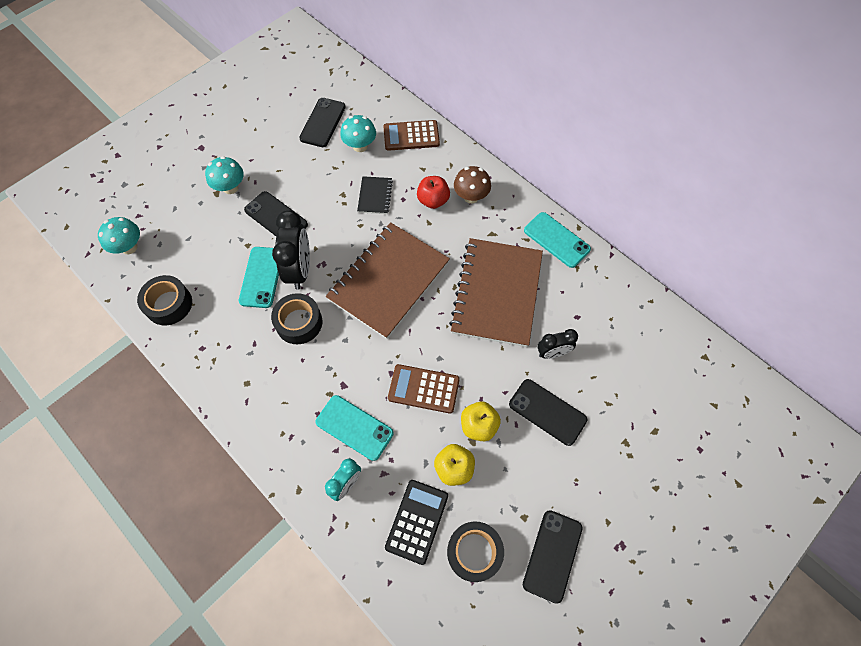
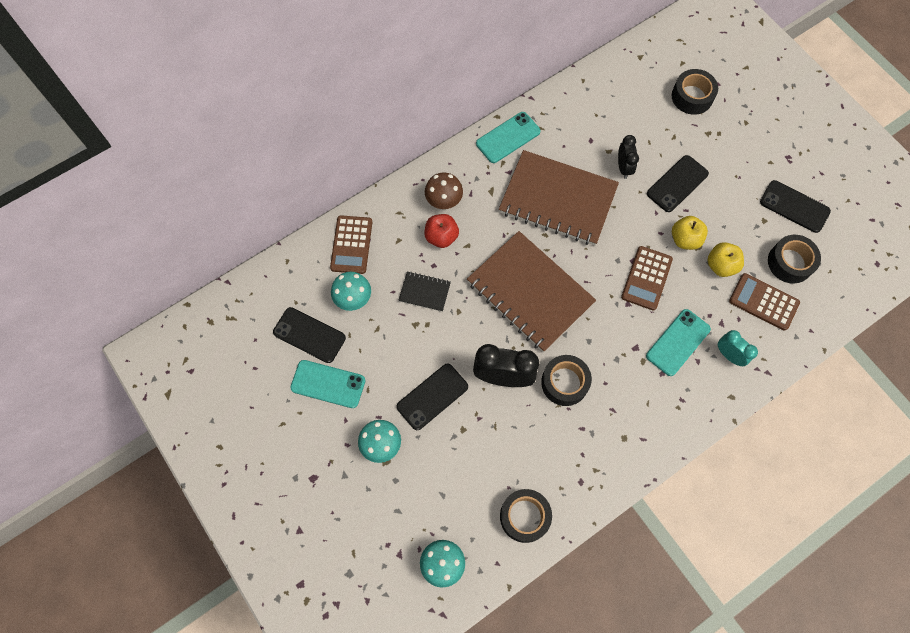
camera: 80 degrees left, 5 degrees up
(261, 277) = (506, 416): turquoise phone -> turquoise phone (328, 384)
(417, 521) = (763, 302): black calculator -> brown calculator
(670, 420) = (692, 97): none -> black tape

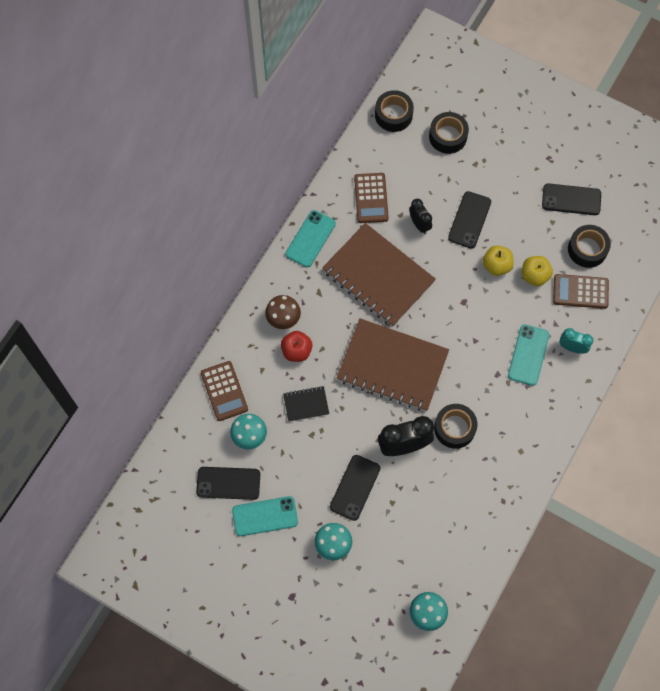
camera: 25 degrees left, 0 degrees up
(524, 516) = (472, 548): black tape -> black tape (393, 115)
(557, 200) = (378, 276): brown notebook -> brown notebook turned 45 degrees clockwise
(646, 278) = (480, 312): brown calculator -> brown calculator (371, 198)

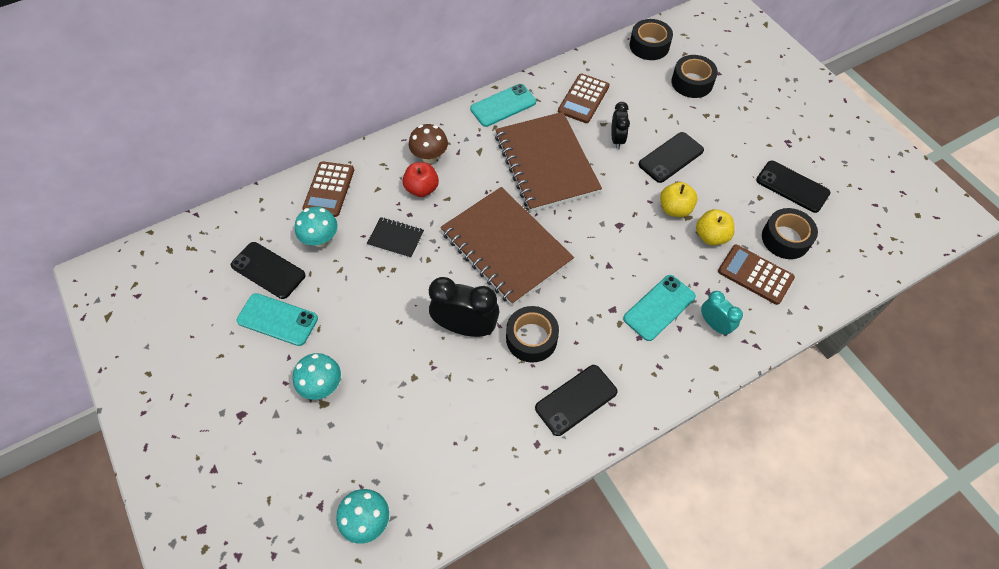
camera: 30 degrees right, 10 degrees down
(355, 487) = (386, 341): black phone -> black phone (576, 400)

